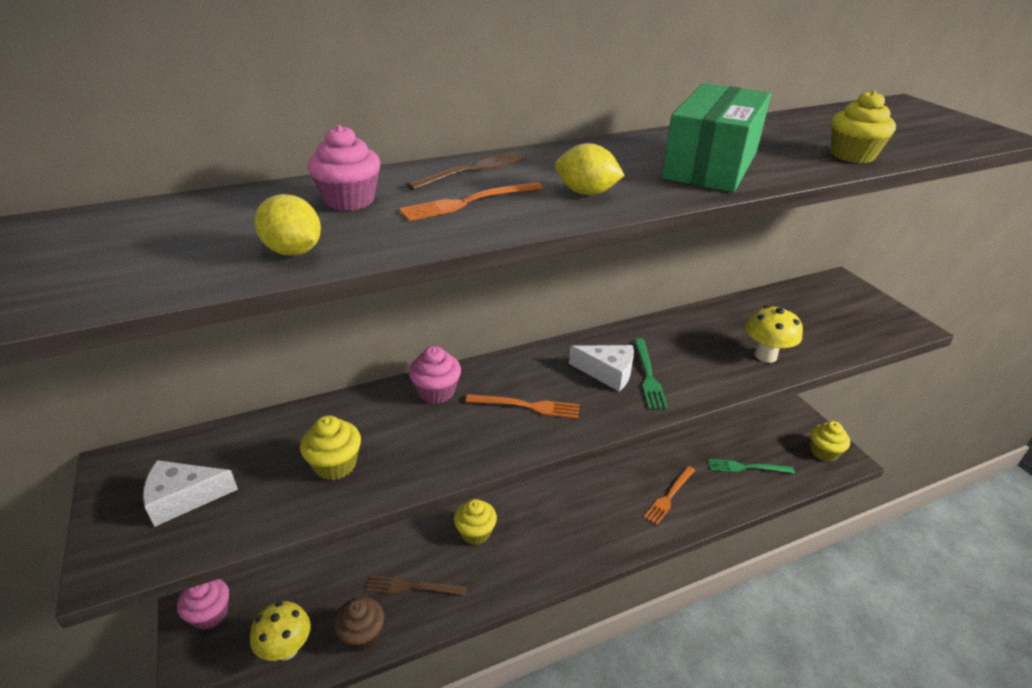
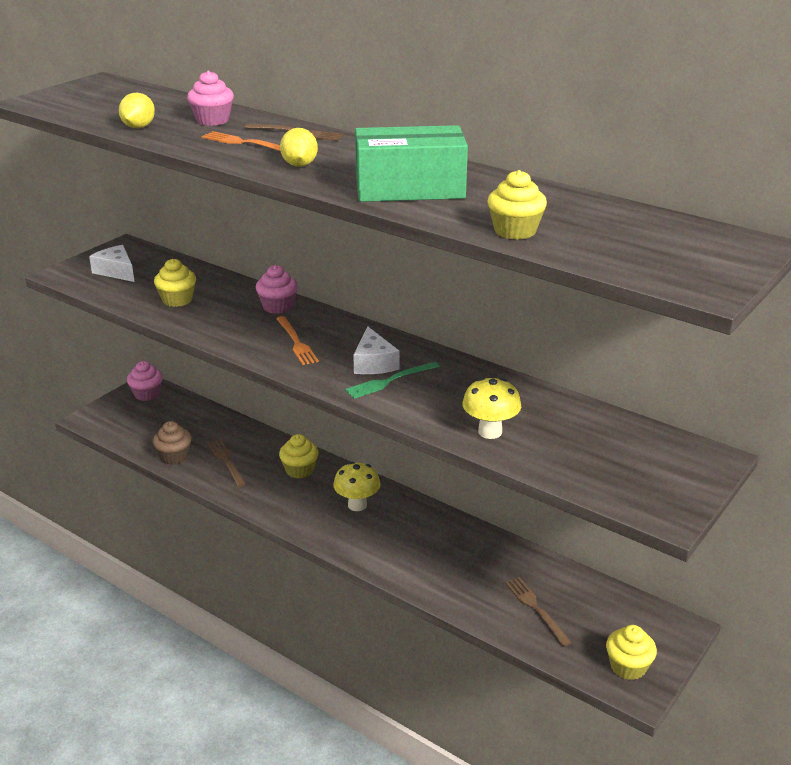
camera: 60 degrees right, 5 degrees down
(286, 649) = (143, 433): yellow mushroom -> yellow mushroom (357, 505)
(669, 496) = (440, 564): orange fork -> none
(747, 467) = (536, 608): green fork -> brown fork

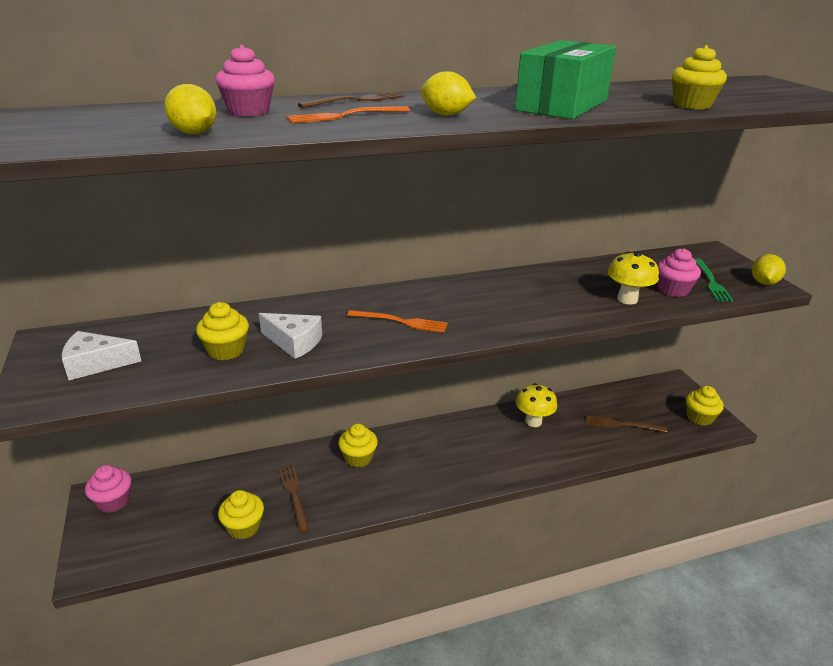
camera: 55 degrees left, 0 degrees up
(174, 456) = (243, 527): brown cupcake -> yellow cupcake
(226, 461) = (294, 495): brown fork -> brown fork turned 60 degrees clockwise
(278, 306) = (323, 307): pink cupcake -> pink cupcake (673, 290)
(357, 505) = (437, 449): yellow mushroom -> yellow mushroom (533, 421)
(374, 363) = (478, 303): white cheese -> white cheese (294, 342)
(389, 381) = (515, 307): green fork -> green fork (711, 282)
(668, 508) = (763, 282): none -> yellow lemon

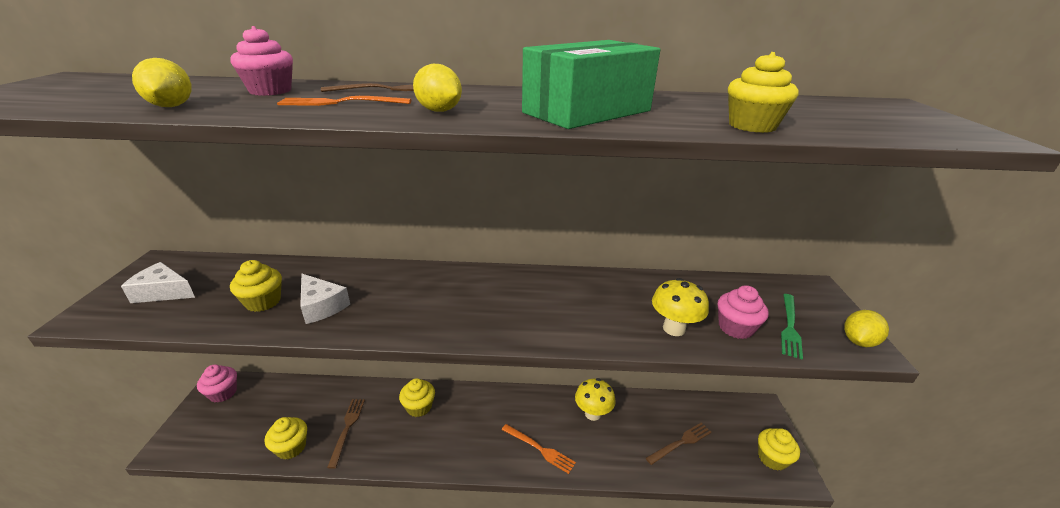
camera: 20 degrees right, 0 degrees up
(401, 322) = (428, 305): orange fork -> orange fork (539, 449)
(622, 425) = (681, 443): brown fork -> brown fork turned 120 degrees clockwise

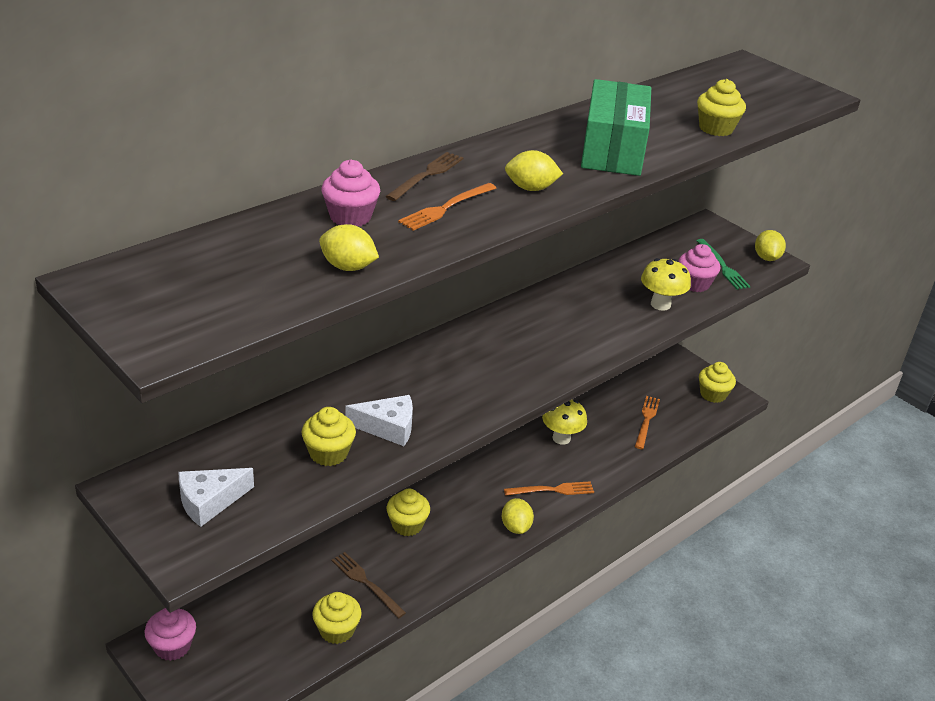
camera: 45 degrees left, 5 degrees up
(480, 459) = (516, 527): none -> yellow lemon
(681, 443) = (646, 420): brown fork -> orange fork

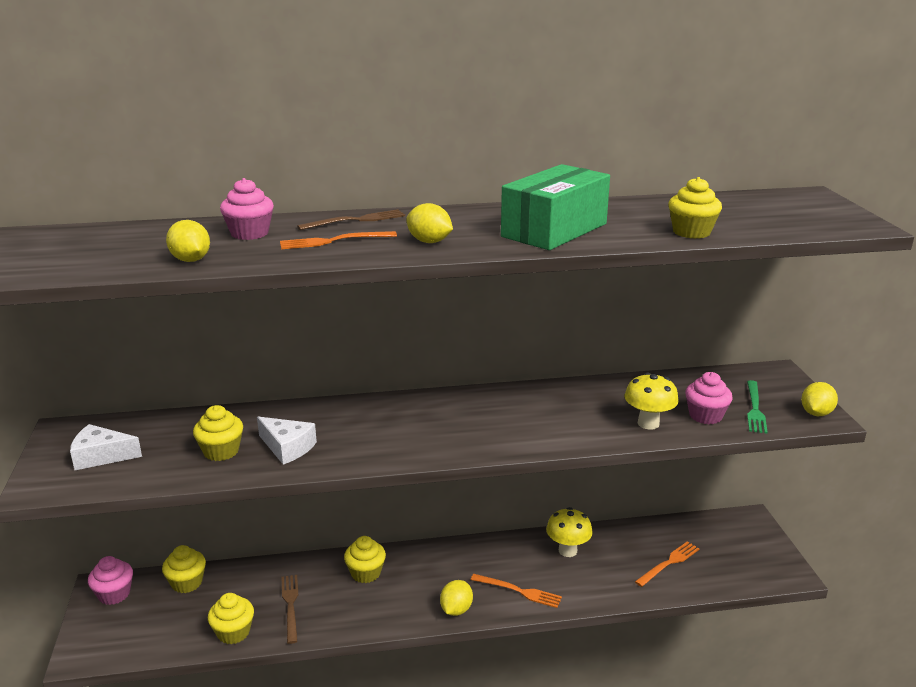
camera: 35 degrees right, 10 degrees down
(713, 394) = (764, 562): yellow cupcake -> yellow cupcake (187, 583)

